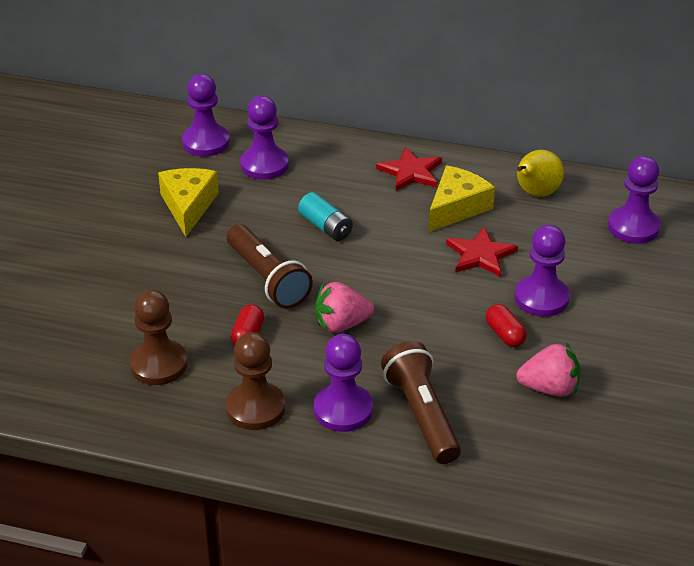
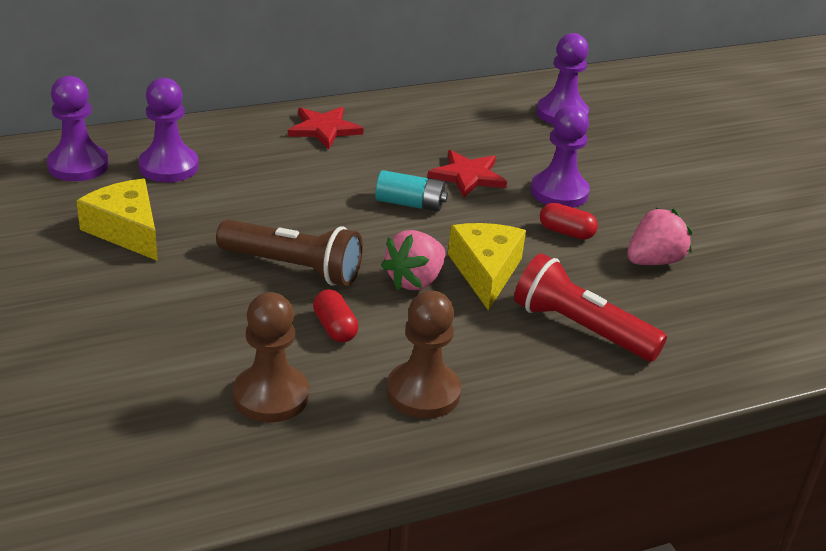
camera: 40 degrees left, 5 degrees down
(325, 227) = (297, 201): turquoise battery -> turquoise battery (410, 204)
(343, 410) = (507, 356): purple pawn -> none
(422, 415) = (581, 328): brown flashlight -> red flashlight
(456, 208) = (401, 145): yellow cheese -> yellow cheese (485, 271)
(535, 193) = (454, 113): yellow pear -> none

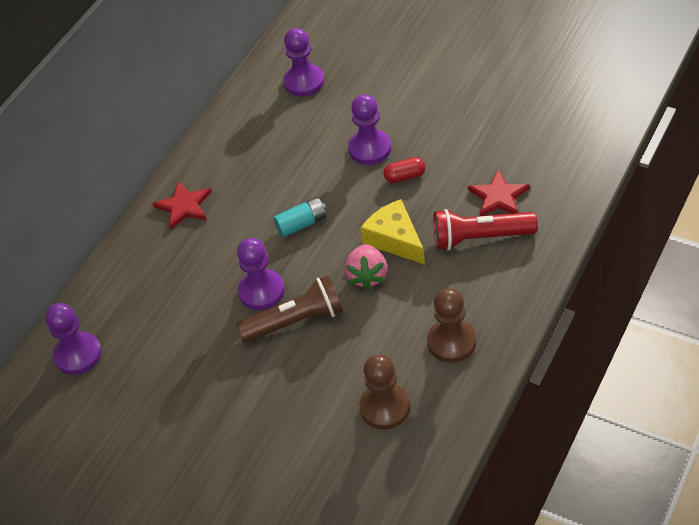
camera: 30 degrees left, 15 degrees up
(126, 230) = (173, 374): yellow cheese -> none
(168, 167) = (132, 310): purple pawn -> purple pawn (261, 291)
(335, 328) = (364, 341): red capsule -> none
(468, 176) = (308, 177): red star -> red star (498, 196)
(653, 261) = (468, 161): pink strawberry -> none

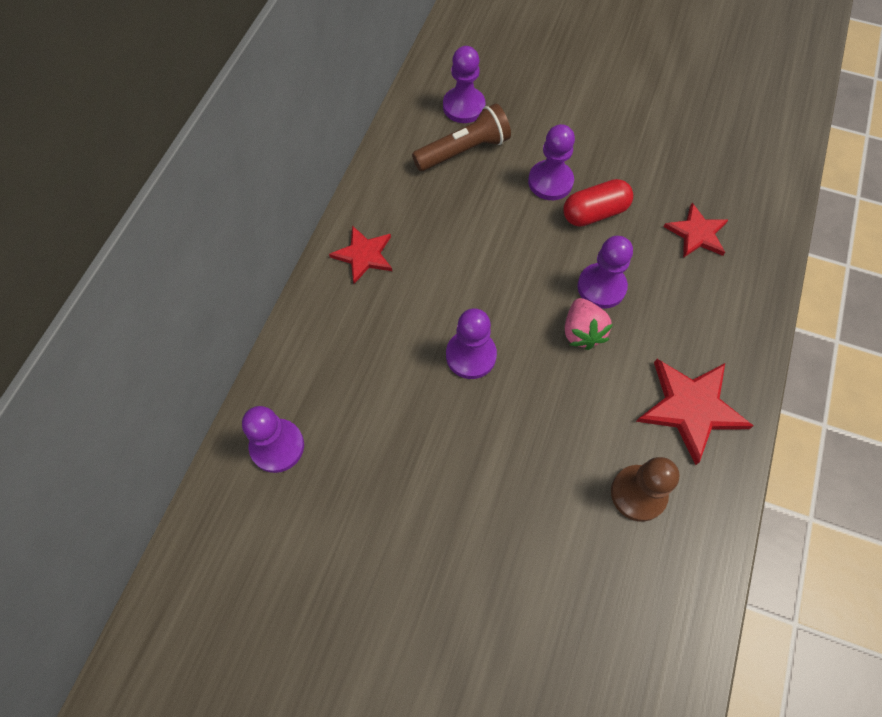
camera: 15 degrees left, 15 degrees up
(296, 321) = (517, 391): brown flashlight -> brown flashlight (464, 151)
(302, 224) = (497, 272): turquoise battery -> none
(395, 239) = (601, 287): yellow cheese -> purple pawn
(405, 176) = (594, 213): red capsule -> red capsule, size x1.61
(451, 342) = (690, 408): brown pawn -> red star
(480, 238) = (690, 282): red flashlight -> none

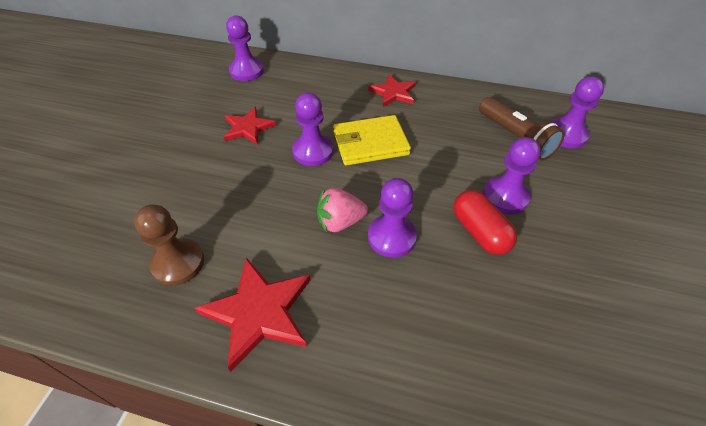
camera: 85 degrees right, 15 degrees down
(461, 292) = (370, 143): none -> yellow wallet
(697, 233) = (483, 331): red star -> red star (248, 128)

